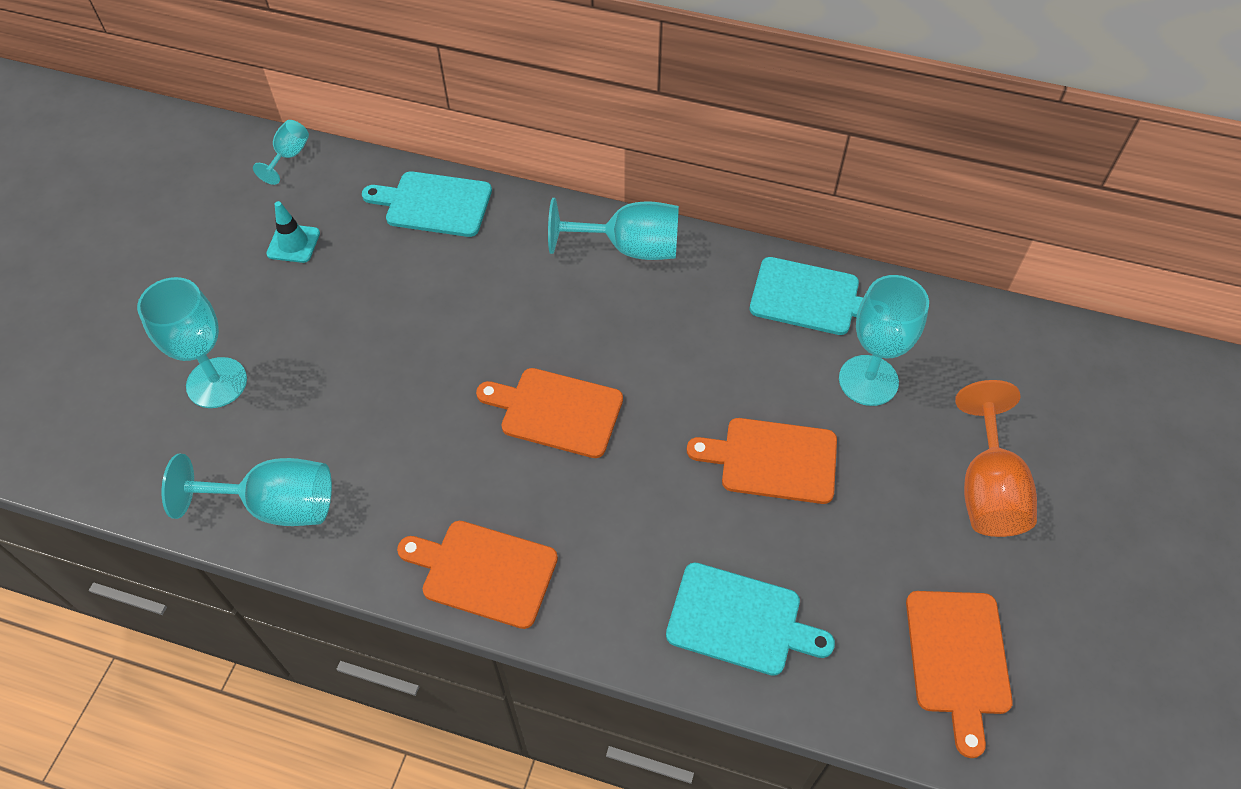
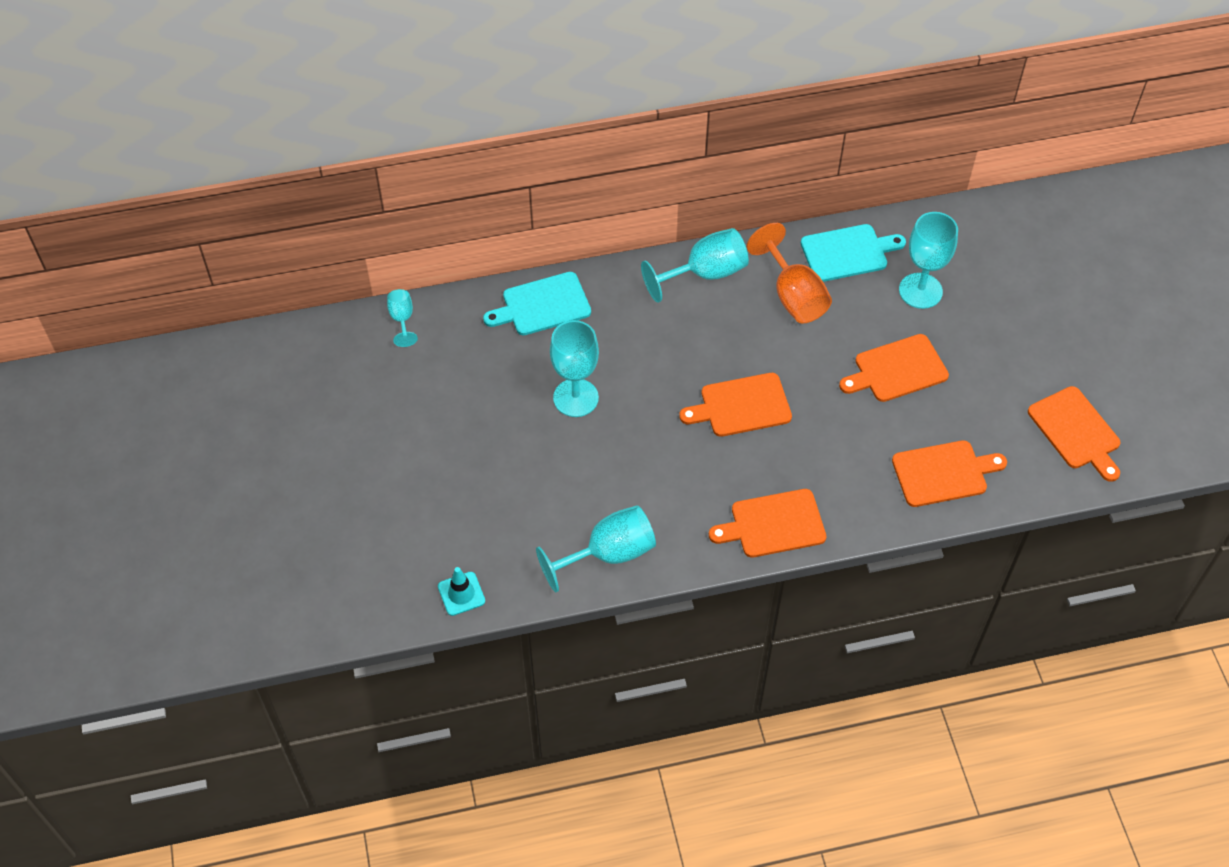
camera: 30 degrees left, 0 degrees up
(217, 383) = (497, 500): turquoise goblet -> turquoise goblet (575, 398)
(293, 243) = (464, 381): turquoise traffic cone -> turquoise traffic cone (461, 594)
(740, 620) = (943, 473): turquoise cutting board -> orange cutting board
(987, 489) = (1032, 325): orange goblet -> orange goblet (793, 295)

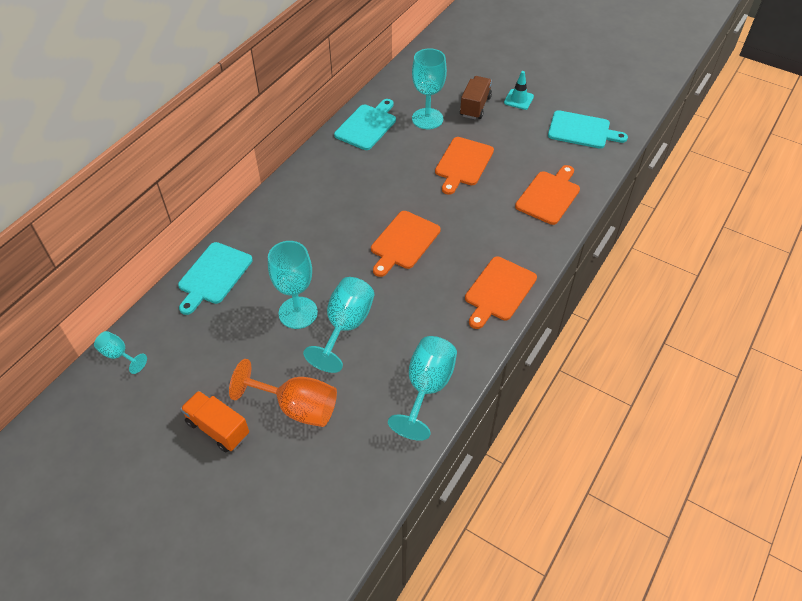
camera: 45 degrees left, 5 degrees down
(415, 445) = (218, 428): none -> orange truck
(461, 594) = (361, 499): turquoise traffic cone -> turquoise traffic cone (518, 99)
(705, 273) = (298, 188): turquoise goblet -> turquoise goblet (346, 326)
(793, 295) = (363, 166): orange goblet -> orange goblet (297, 407)
(990, 314) = (475, 106): none -> brown truck
(1076, 431) = (582, 130): orange cutting board -> turquoise cutting board

